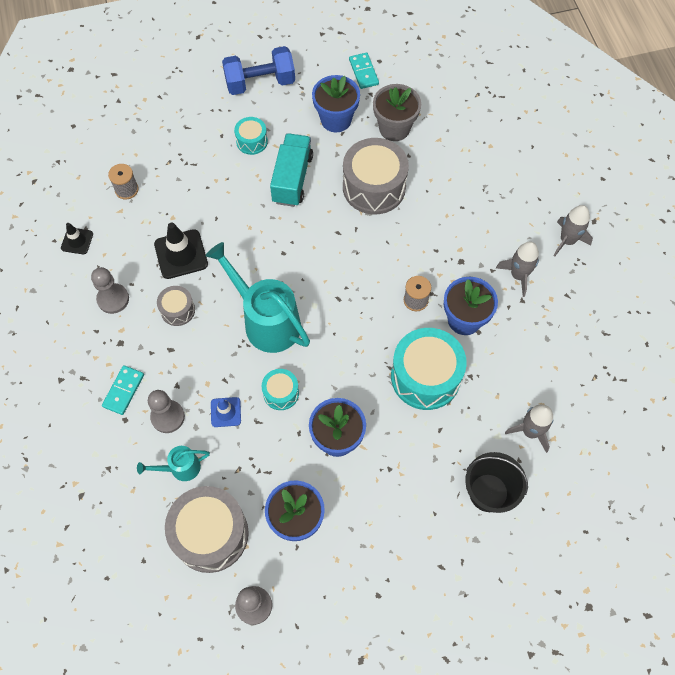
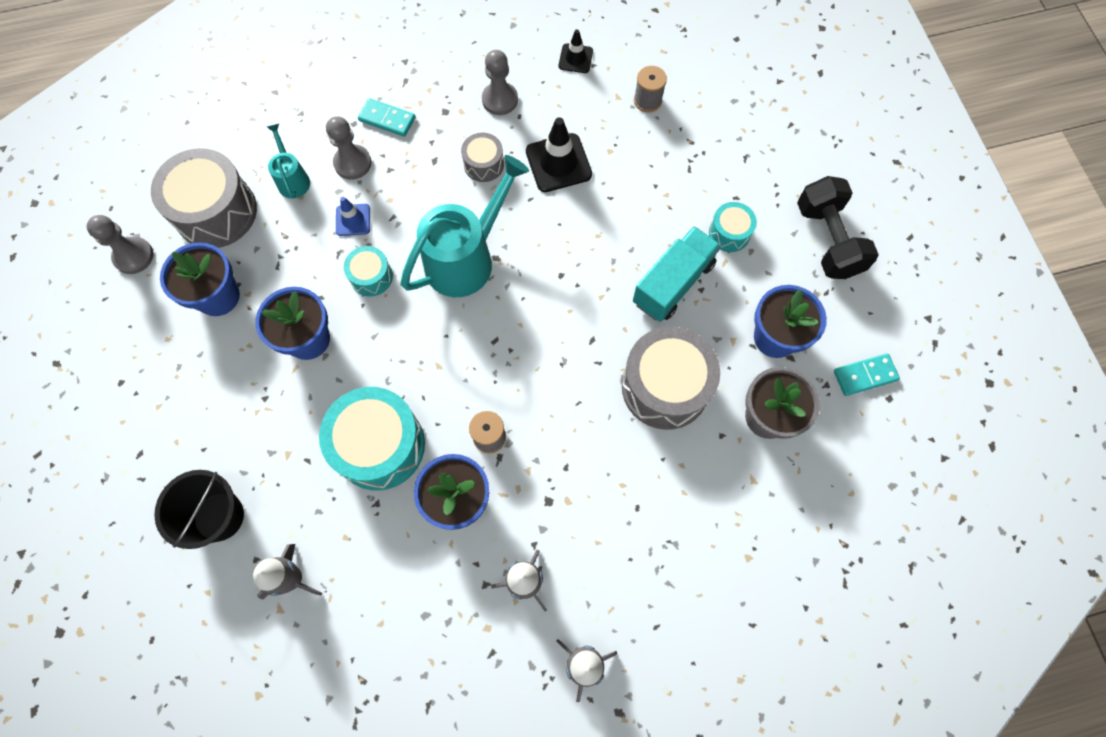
camera: 90 degrees right, 5 degrees up
(260, 83) = (827, 240): blue dumbbell -> black dumbbell
(292, 179) = (673, 283): turquoise truck -> turquoise truck turned 60 degrees counterclockwise

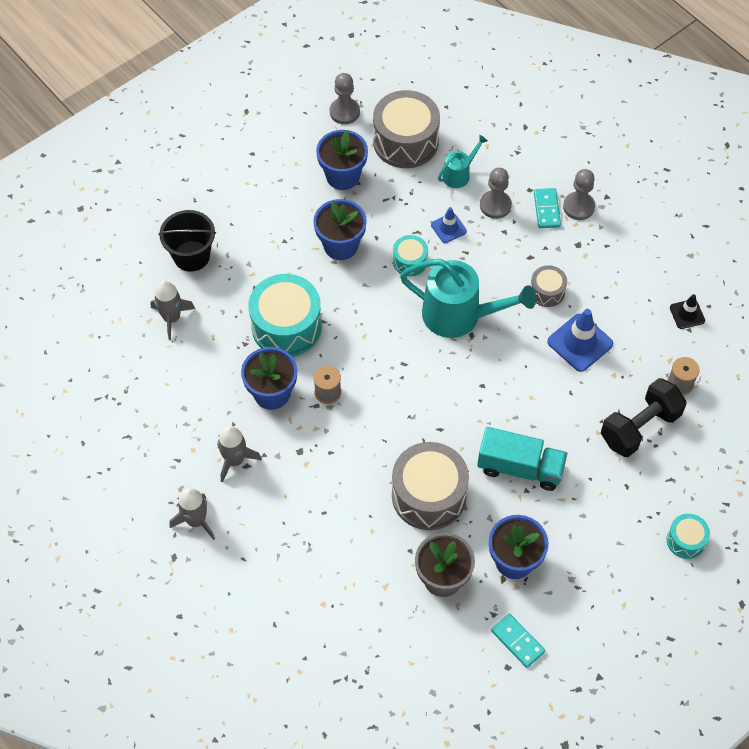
camera: 65 degrees right, 10 degrees down
(500, 100) = (612, 277): grey pawn -> grey pawn (578, 207)
(558, 163) = (580, 343): black traffic cone -> blue traffic cone
(729, 233) = (589, 493): turquoise drum -> turquoise drum (685, 540)
(827, 240) = (628, 571): black dumbbell -> black dumbbell (640, 427)

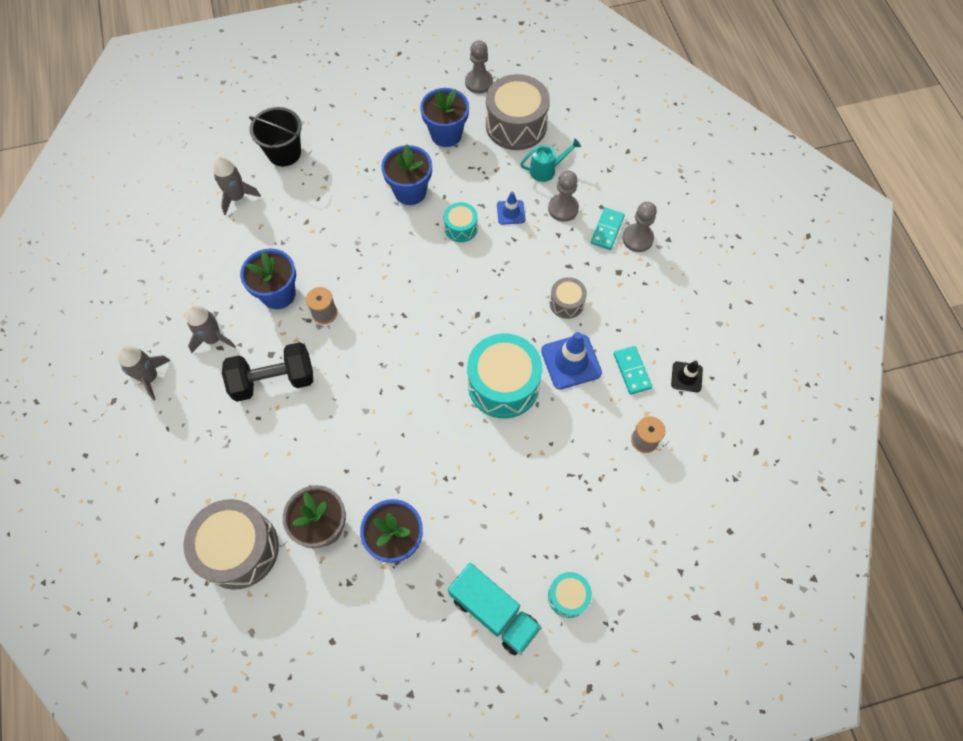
camera: 25 degrees right, 5 degrees up
(286, 326) = (324, 242): turquoise drum -> turquoise drum (503, 384)
(429, 495) = (356, 443): grey drum -> grey drum (239, 549)
(460, 316) = (477, 293): turquoise watering can -> none
(517, 641) = (355, 620): turquoise domino -> turquoise domino (632, 371)
(520, 468) = (451, 454): turquoise truck -> turquoise truck (494, 612)
(640, 427) = (583, 465): black dumbbell -> black dumbbell (273, 380)

